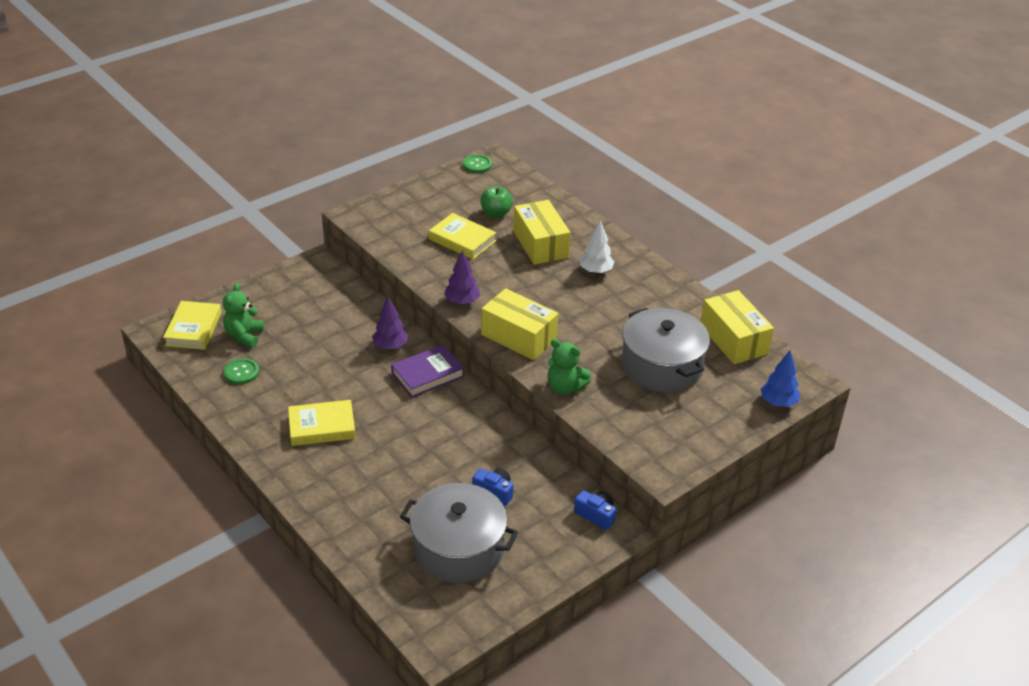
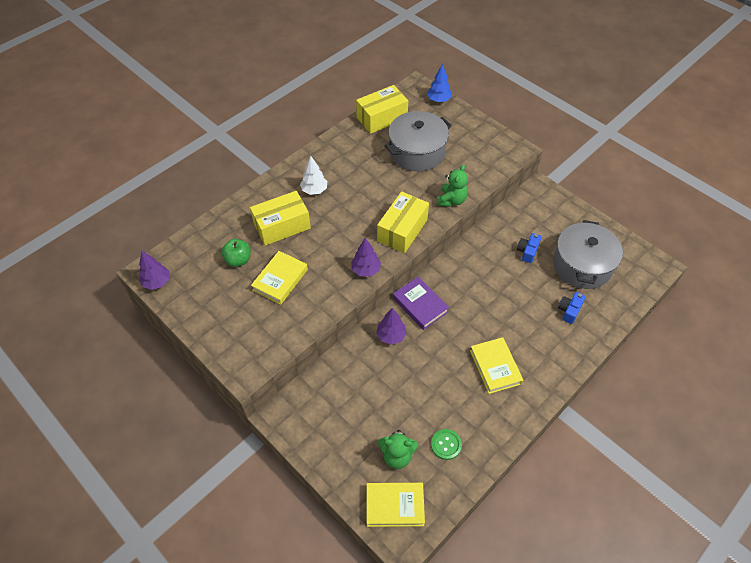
camera: 95 degrees left, 15 degrees up
(477, 165) = (157, 282): green button -> purple tree
(596, 515) = (530, 199): blue camera -> blue camera (569, 311)

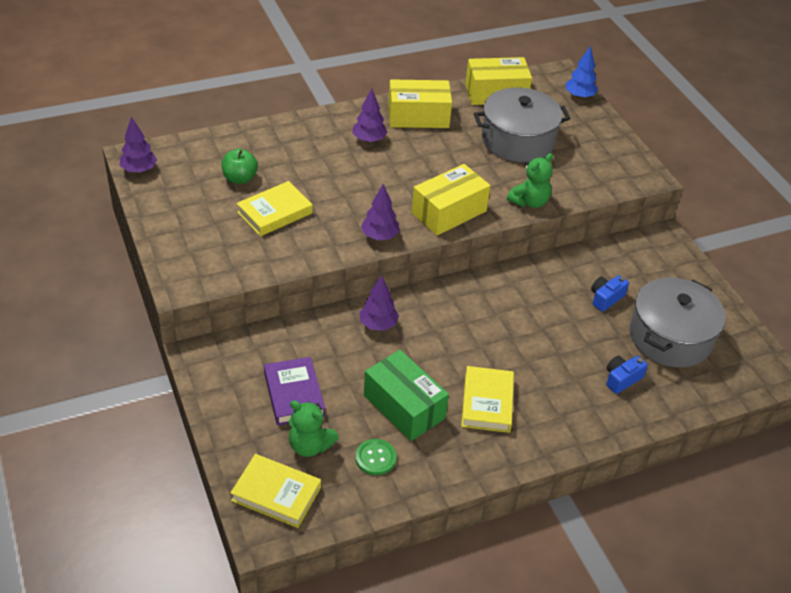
camera: 20 degrees right, 10 degrees down
(282, 226) = (309, 162): yellow box -> yellow box (418, 116)
(314, 190) = (369, 140): white tree -> purple tree
(420, 305) = (433, 306): purple book -> purple book (294, 394)
(443, 395) = (404, 407): none -> green box

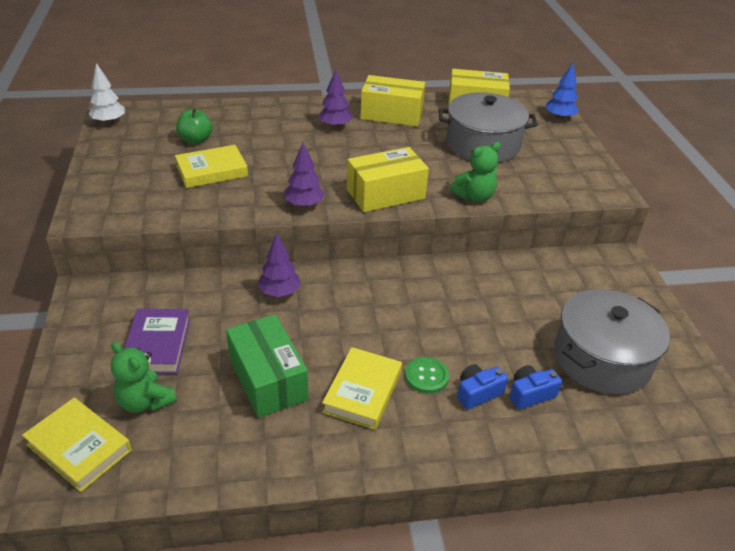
camera: 15 degrees right, 5 degrees down
(139, 170) = (109, 122): purple tree -> white tree
(375, 458) = (209, 429): green button -> green button (426, 376)
(606, 298) = (537, 306): blue camera -> blue camera (478, 393)

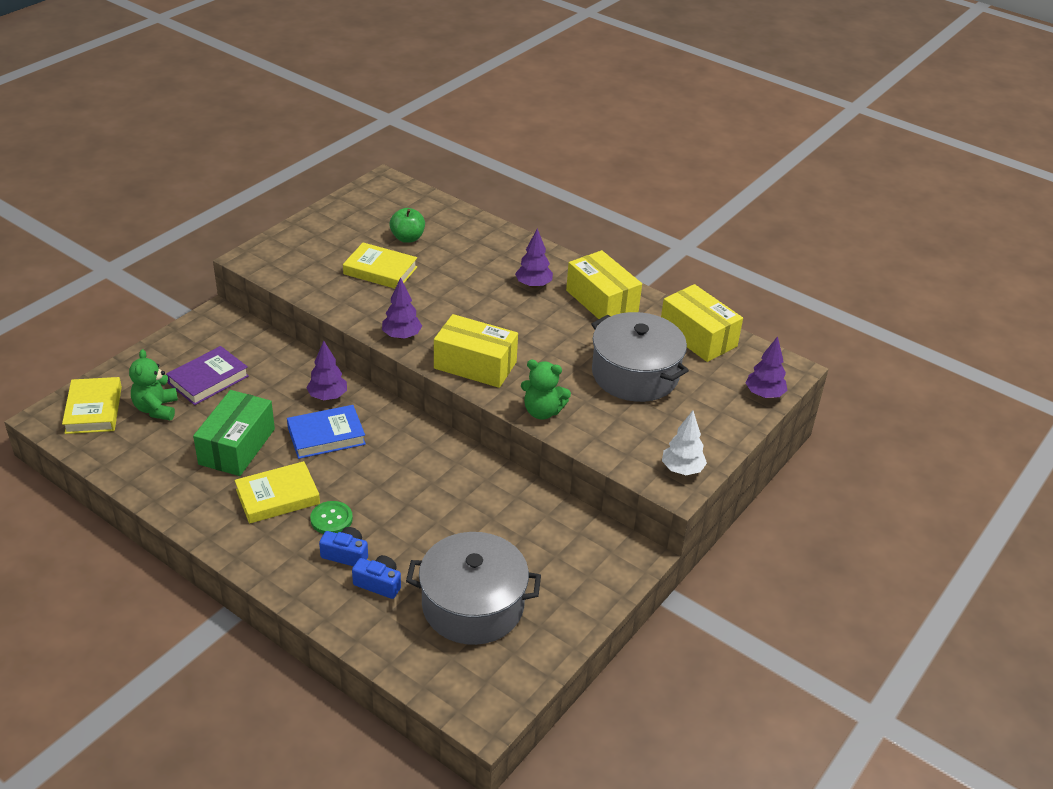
camera: 45 degrees right, 0 degrees up
(109, 122) = (370, 189): white tree -> white tree (682, 469)
(324, 320) = (326, 436): none -> blue book
(559, 117) = (764, 394): blue tree -> purple tree

